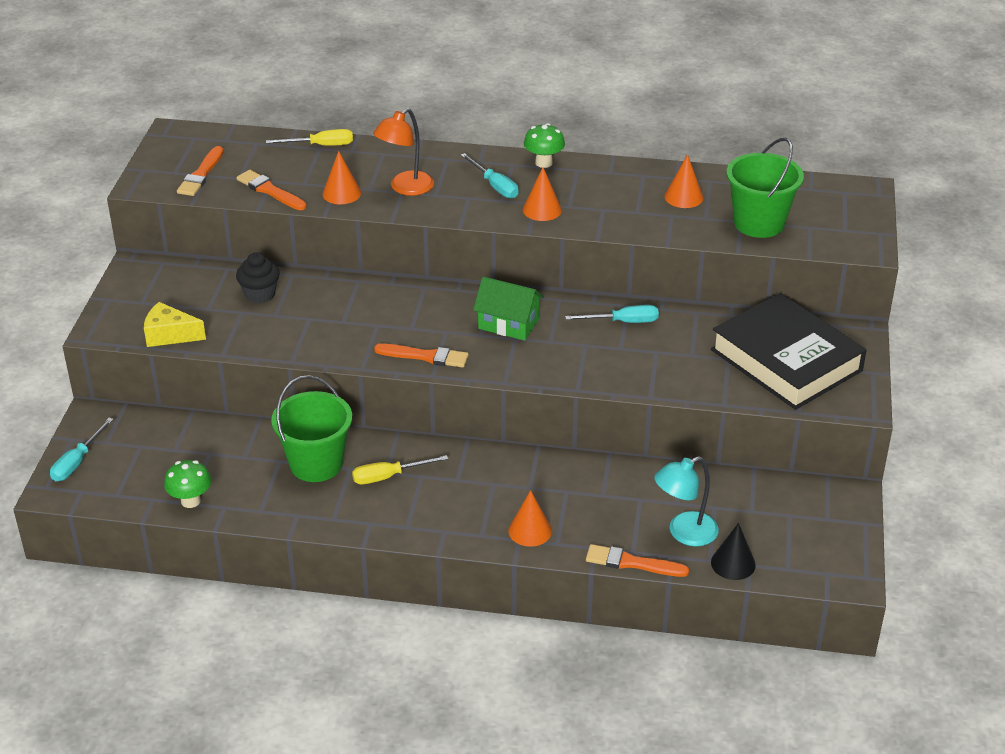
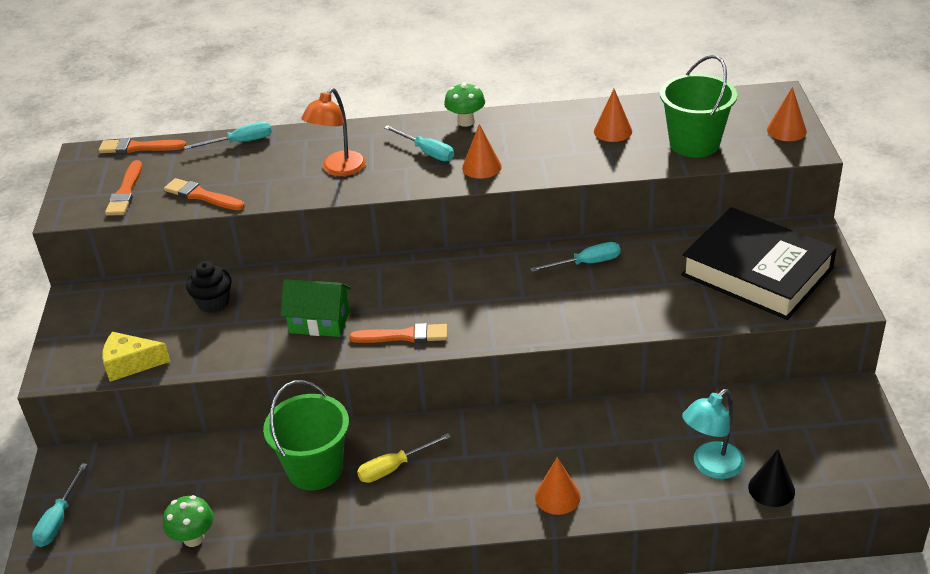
camera: 10 degrees left, 0 degrees up
(321, 145) = (240, 142): yellow screwdriver -> turquoise screwdriver
(341, 193) = (276, 185): orange cone -> orange cone (786, 130)
(508, 324) = (475, 286): green house -> green house (319, 322)
(632, 563) = (672, 510): orange brush -> orange brush (139, 147)

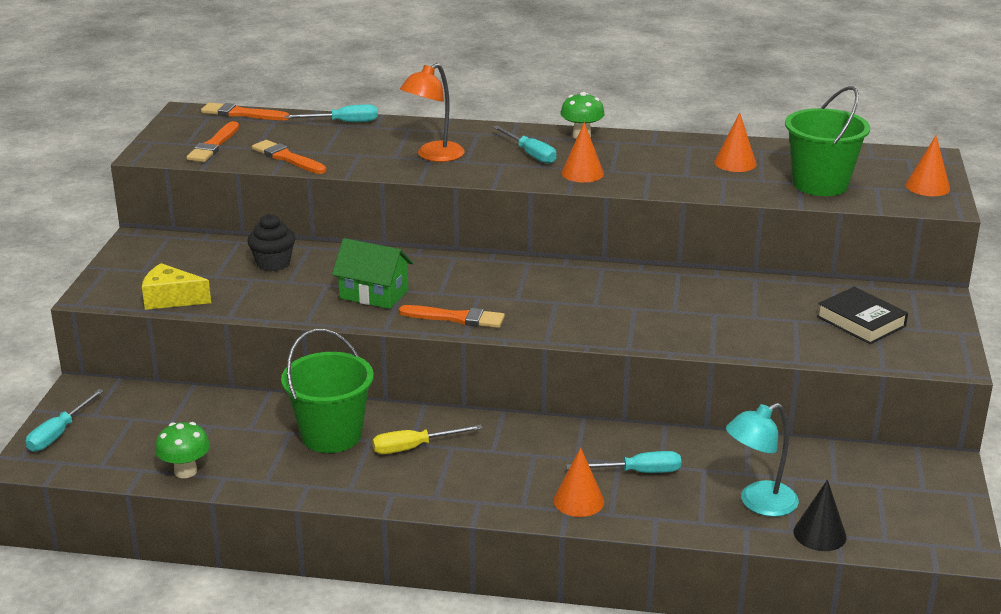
camera: 10 degrees right, 10 degrees down
(586, 263) = (674, 287): turquoise screwdriver -> turquoise screwdriver (637, 472)
(757, 272) = (861, 321): black book -> black book, size x0.51

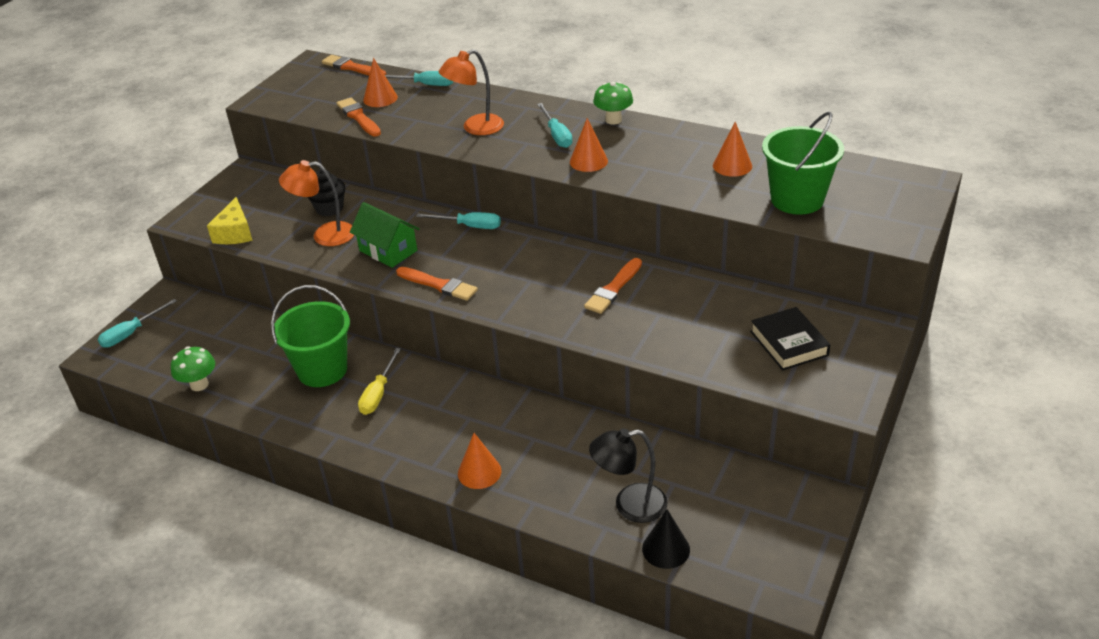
camera: 20 degrees right, 10 degrees up
(171, 299) = (235, 233): yellow cheese -> yellow cheese turned 120 degrees counterclockwise
(214, 145) = (311, 98): orange brush -> orange brush (613, 288)
(286, 289) = (325, 235): none -> orange lamp
(414, 447) = (378, 393): yellow screwdriver -> yellow screwdriver turned 75 degrees counterclockwise
(637, 472) = (543, 452): turquoise screwdriver -> turquoise screwdriver (469, 226)
(758, 503) = (629, 505): turquoise lamp -> black lamp
(927, 187) = (900, 215): orange cone -> orange cone (380, 98)

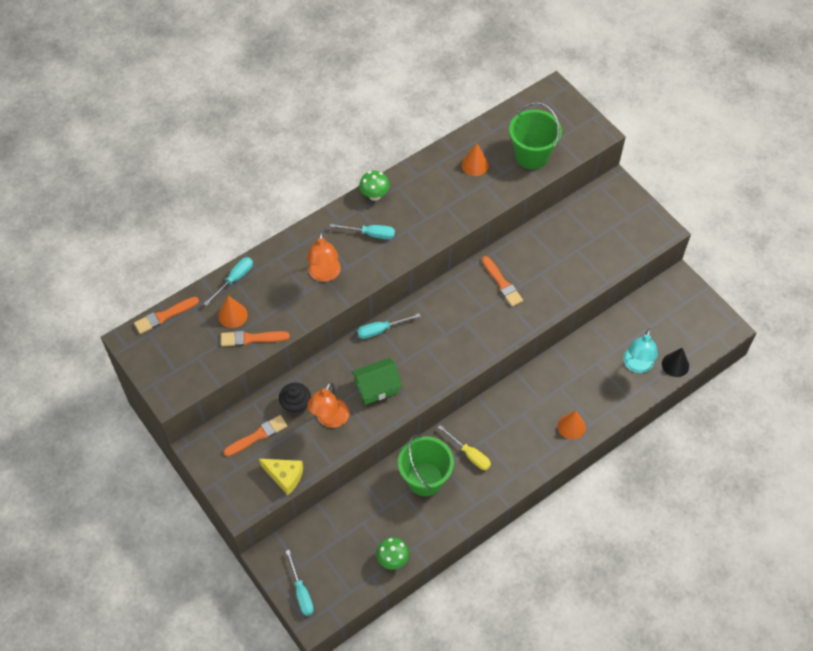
camera: 65 degrees left, 20 degrees up
(439, 285) = (436, 373): orange brush -> orange brush (258, 436)
(469, 226) = (381, 330): turquoise screwdriver -> turquoise screwdriver turned 150 degrees counterclockwise
(588, 161) = (416, 232): orange cone -> none
(629, 505) = (637, 366): black lamp -> turquoise lamp
(788, 343) = (603, 228): black book -> none

